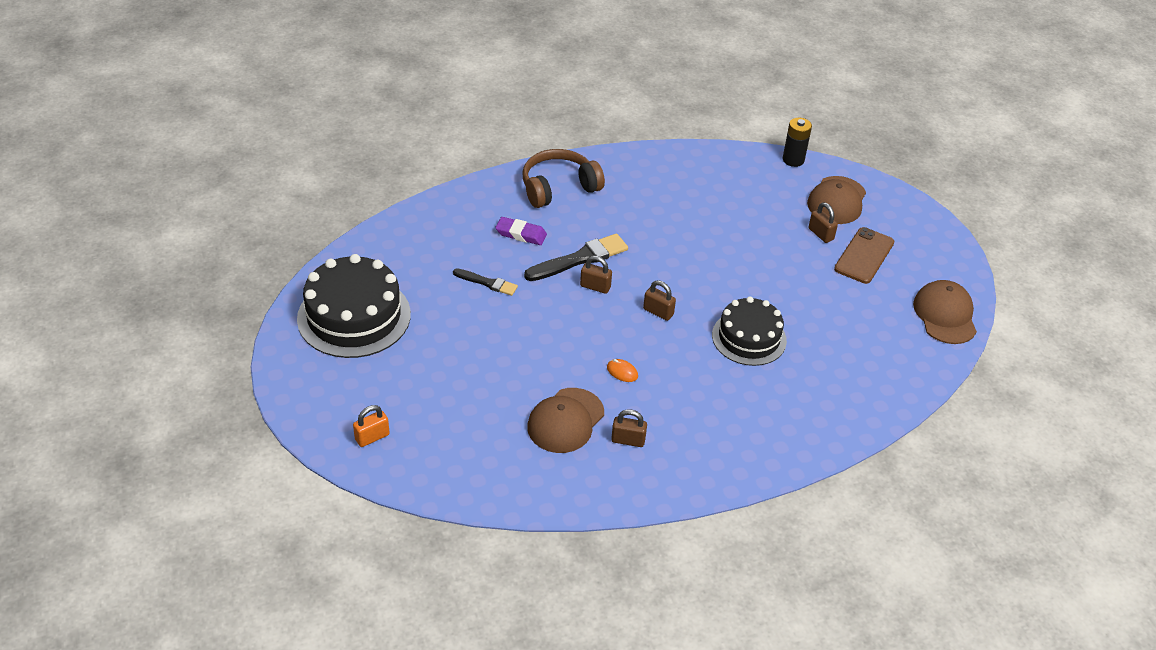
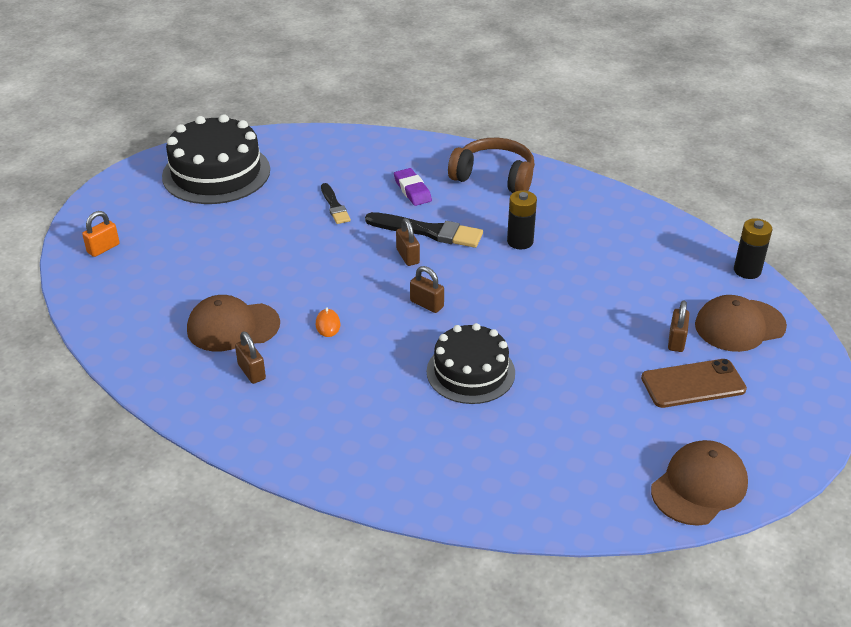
camera: 50 degrees right, 5 degrees down
(372, 437) = (103, 248): orange padlock -> orange padlock turned 60 degrees counterclockwise
(646, 226) = (520, 241): none -> black battery
(658, 312) = (427, 304): brown padlock -> brown padlock turned 45 degrees counterclockwise

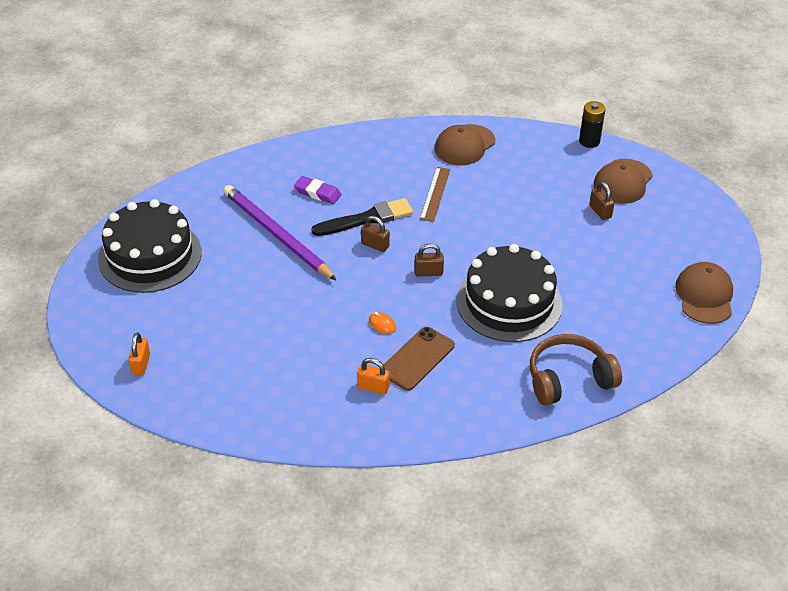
camera: 40 degrees left, 5 degrees up
(233, 327) = (319, 364): brown cap -> brown cap (464, 145)
(251, 372) = (373, 387): brown padlock -> orange padlock
(334, 206) = (276, 234): black brush -> purple pencil
(470, 372) = (509, 302): black cake -> black cake, size x1.50
(494, 177) = (362, 153): brown headphones -> brown headphones (568, 379)
(520, 241) = (435, 194): black battery -> brown ruler
(693, 384) = (637, 234): brown phone -> brown phone (417, 358)

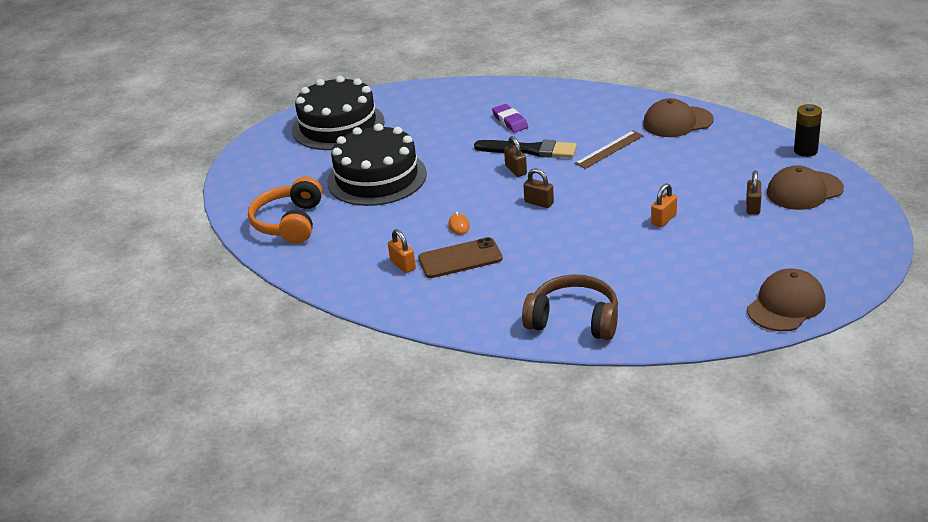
camera: 40 degrees right, 10 degrees down
(141, 364) = (256, 191): orange padlock -> orange padlock (663, 219)
(215, 387) = (289, 223): none -> orange headphones
(276, 234) = (445, 140): purple pencil -> none
(509, 302) = (585, 246): black cake -> black cake (377, 178)

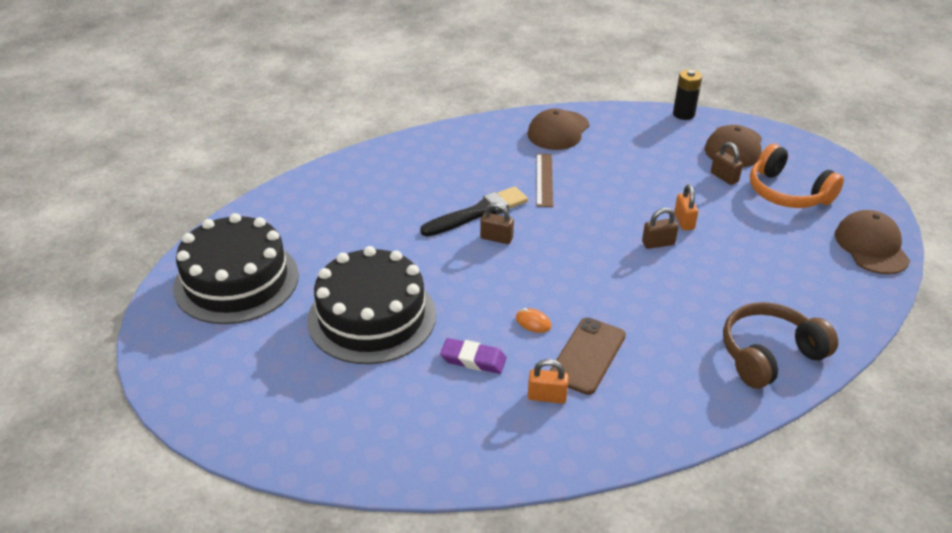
camera: 50 degrees left, 5 degrees up
(289, 223) = (352, 424): orange headphones -> orange headphones (787, 193)
(510, 121) = (415, 193): purple eraser -> purple eraser (473, 359)
(539, 203) = (566, 259): brown padlock -> brown padlock (658, 243)

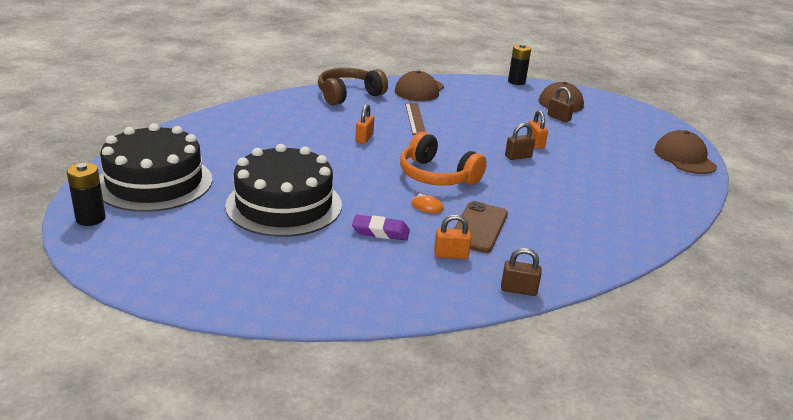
camera: 10 degrees left, 10 degrees down
(166, 333) = (90, 218): none -> black battery
(478, 212) = (364, 138): black brush -> orange padlock
(496, 238) = (383, 154): brown padlock -> brown padlock (518, 290)
(769, 354) = (627, 224): brown headphones -> brown headphones (348, 95)
(787, 193) = (610, 127): orange headphones -> orange headphones (437, 176)

